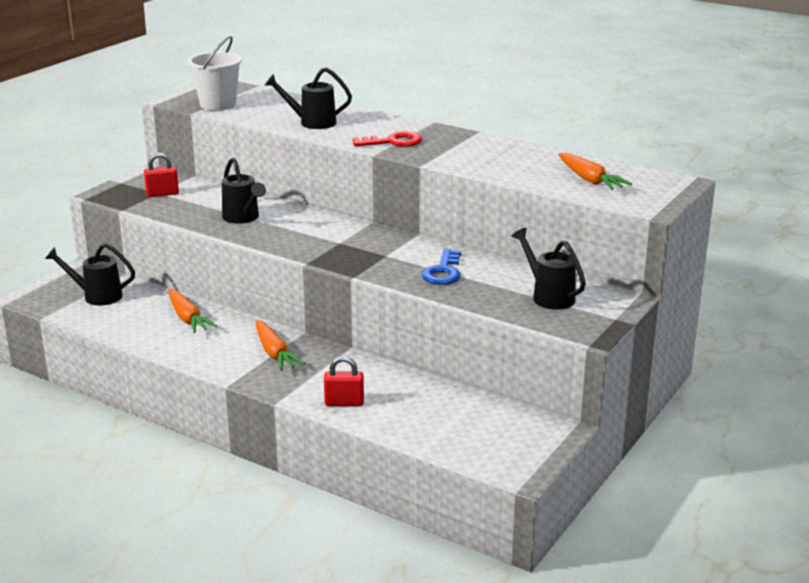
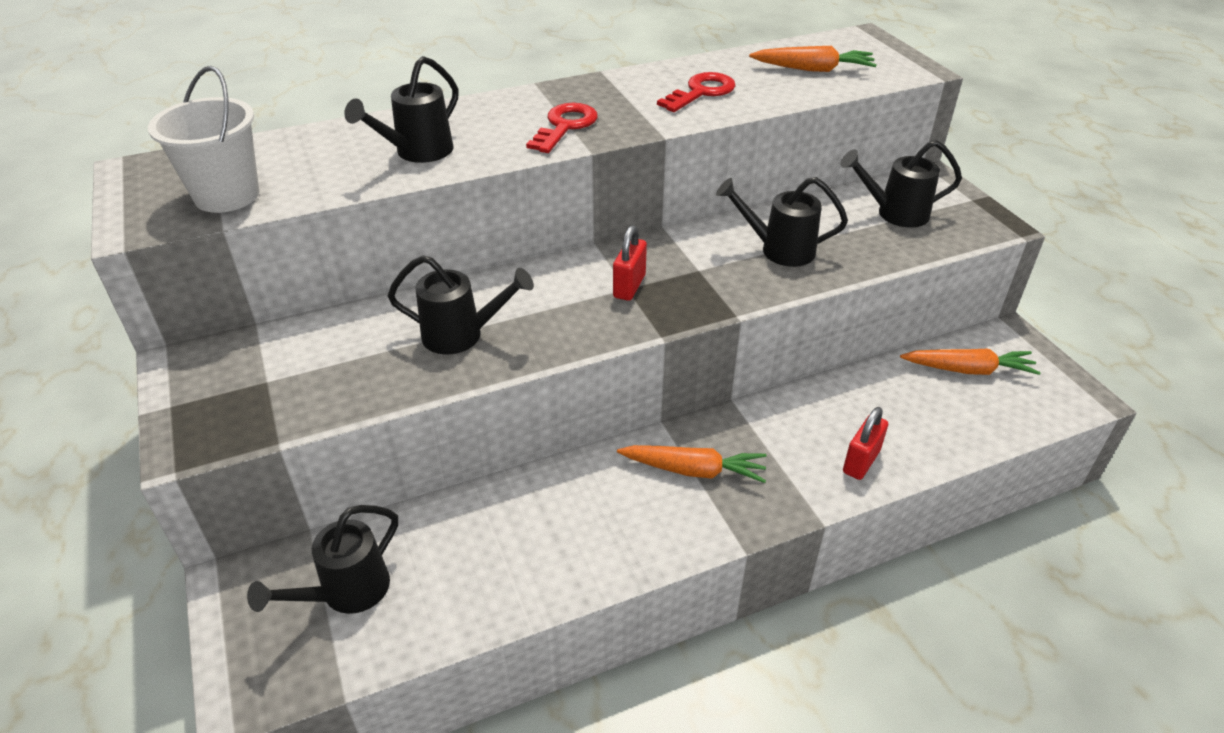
camera: 55 degrees left, 15 degrees up
(162, 194) = (278, 378): red padlock -> red padlock (629, 286)
(187, 318) = (521, 515): orange carrot -> orange carrot (968, 370)
(443, 272) = (780, 250): blue key -> black watering can
(496, 160) = (701, 92): none -> red key

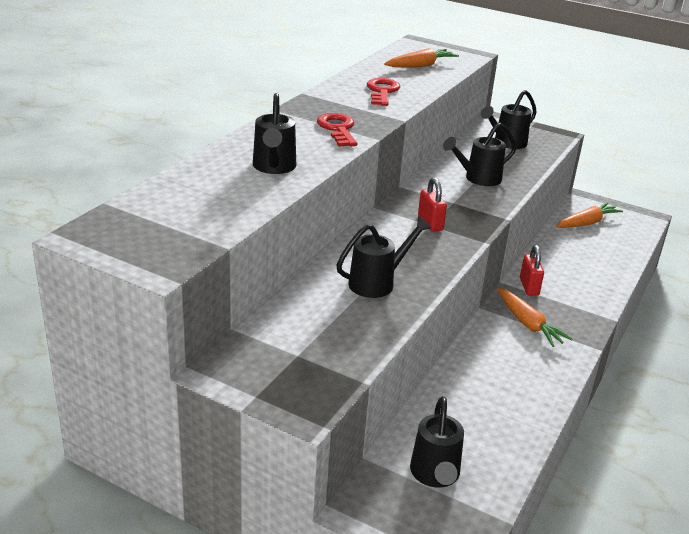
camera: 40 degrees left, 10 degrees down
(227, 195) = (191, 229): white bucket -> none
(693, 470) = (528, 324): orange carrot -> orange carrot turned 90 degrees clockwise
(861, 462) = (595, 285): red padlock -> red padlock (529, 286)

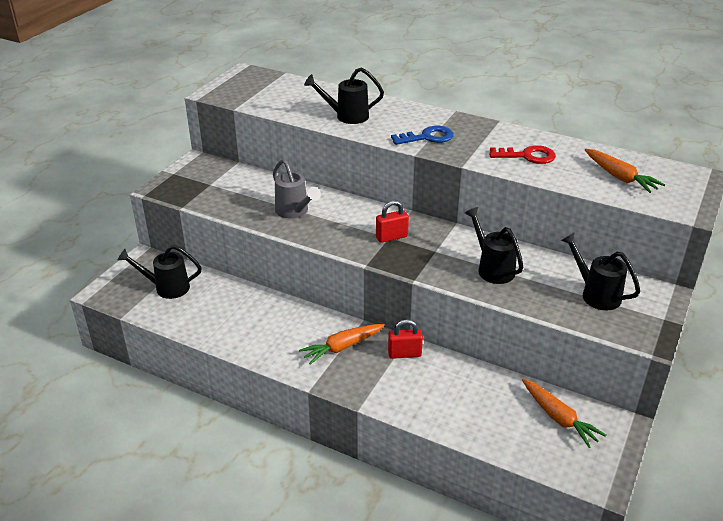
camera: 90 degrees right, 5 degrees up
(338, 129) = (427, 137): red key -> blue key
(377, 283) = (294, 211): black watering can -> grey watering can

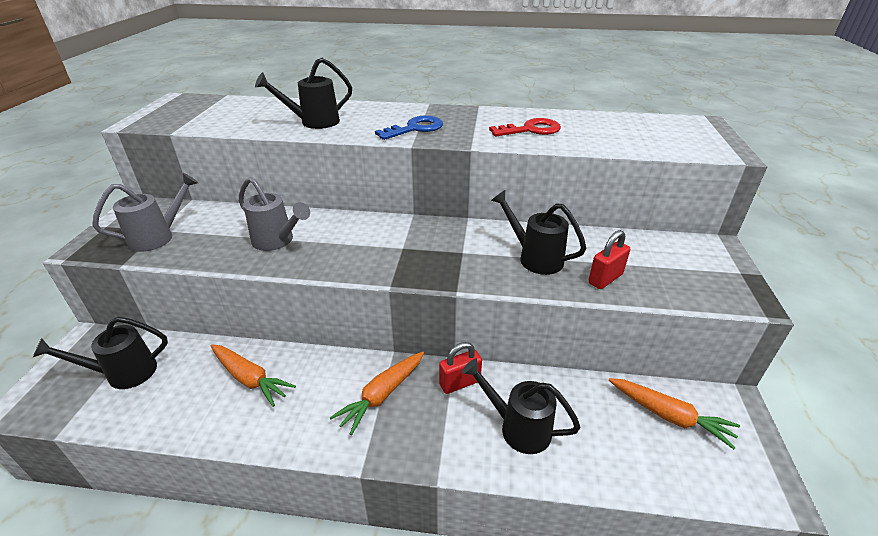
camera: 20 degrees left, 0 degrees up
(208, 190) = (157, 237): none -> grey watering can
(391, 237) = (405, 247): red padlock -> red padlock (605, 279)
(596, 294) = (657, 262): black watering can -> black watering can (518, 428)
(619, 177) = (634, 134): orange carrot -> orange carrot (250, 378)

